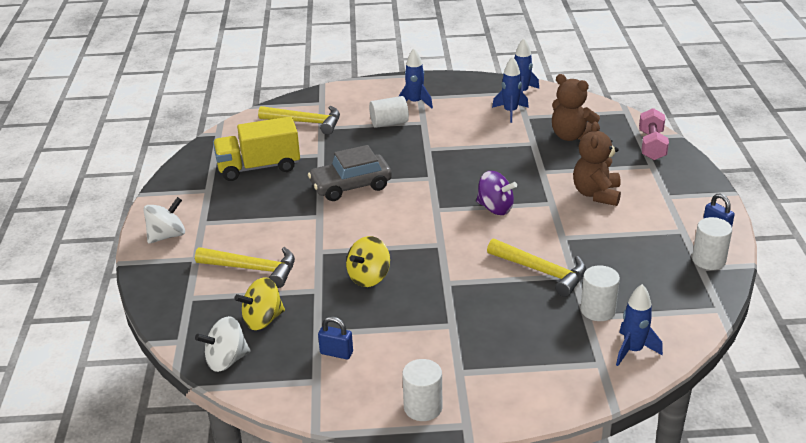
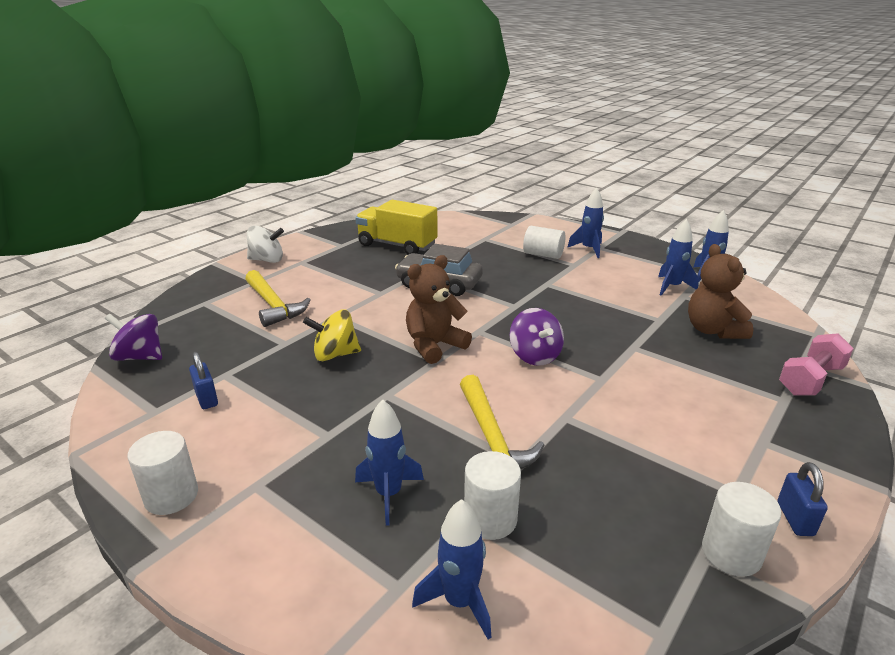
camera: 40 degrees right, 5 degrees down
(226, 360) = (140, 357): white spinning top -> purple spinning top
(263, 320) = (213, 343): yellow spinning top -> none
(305, 122) = (478, 231): yellow hammer -> none
(534, 331) = (389, 494): none -> blue rocket
(596, 194) = (668, 395): brown teddy bear -> brown teddy bear (434, 346)

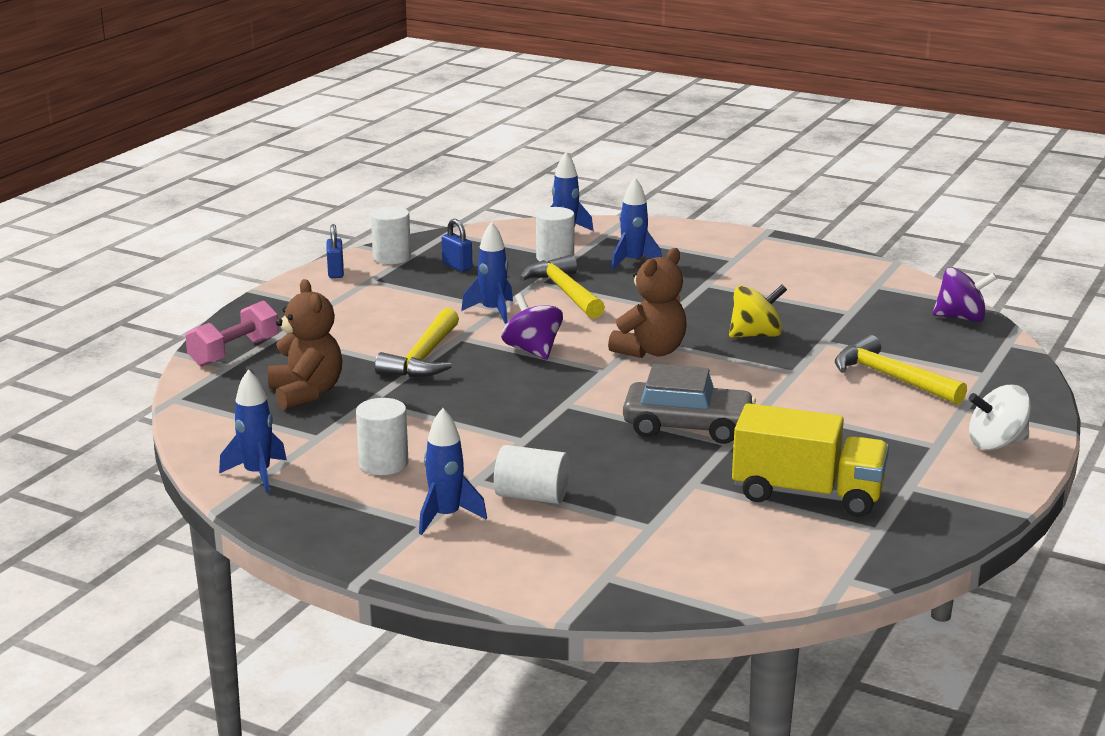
camera: 170 degrees right, 5 degrees down
(171, 496) = (789, 251): white cylinder -> white cylinder (383, 464)
(206, 399) = (841, 295): blue padlock -> blue padlock (457, 266)
(630, 357) = (423, 357): none -> yellow hammer
(672, 287) = (327, 450): blue rocket -> blue rocket (493, 311)

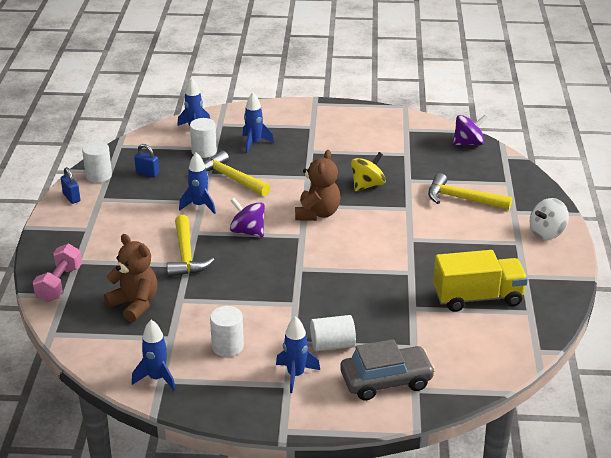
camera: 25 degrees left, 10 degrees up
(688, 426) = (380, 266): grey car -> grey car (386, 381)

